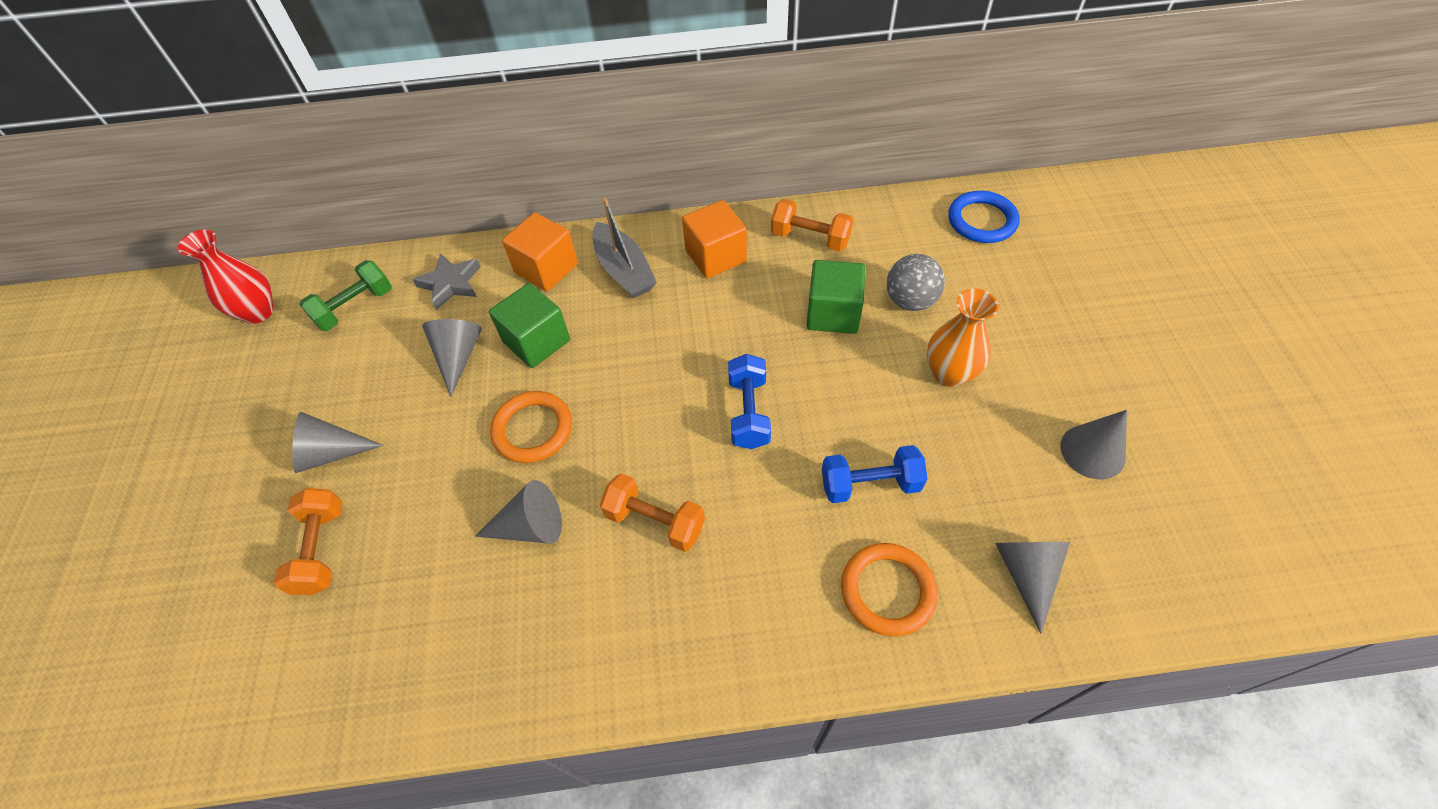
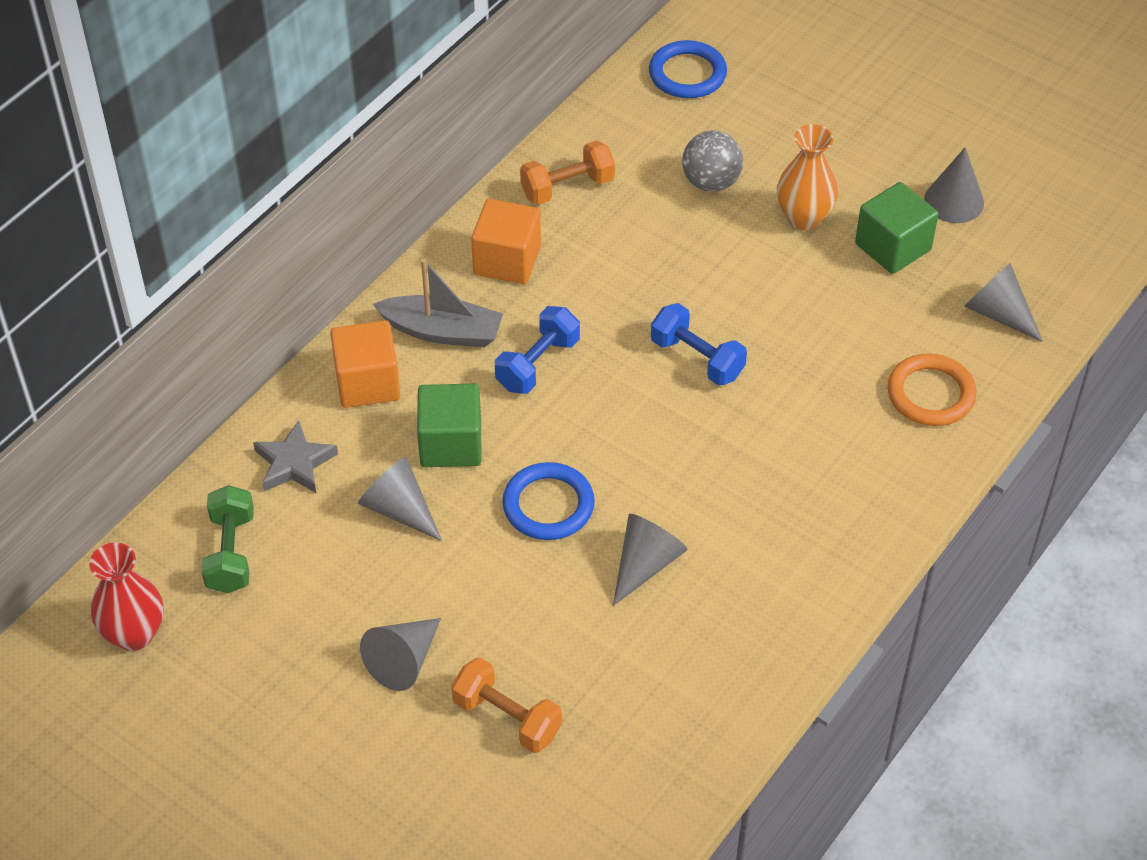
camera: 50 degrees left, 5 degrees down
(533, 429) = (548, 505): orange ring -> blue ring
(655, 521) = (729, 484): orange dumbbell -> none
(833, 313) = (665, 236): green cube -> green cube (893, 247)
(870, 484) = (841, 338): blue dumbbell -> blue dumbbell (537, 364)

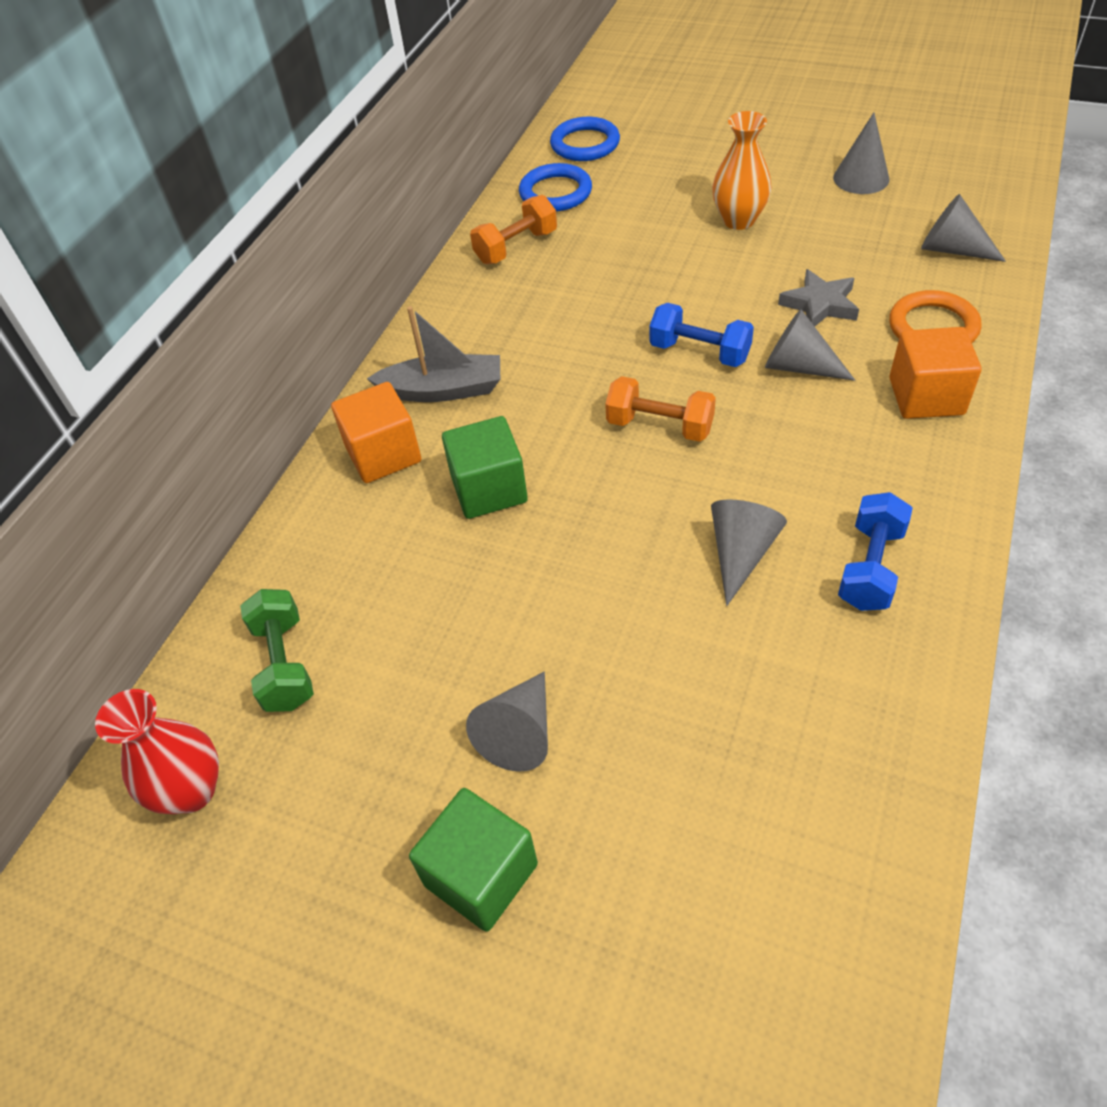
camera: 10 degrees left, 0 degrees up
(294, 463) = (330, 550): grey star -> grey star (820, 304)
(399, 509) = (457, 568): grey cone -> grey cone (799, 366)
(507, 260) = (483, 316): orange cube -> orange cube (926, 396)
(507, 718) = (664, 767): orange dumbbell -> orange dumbbell (659, 426)
(537, 364) = (548, 395): blue dumbbell -> blue dumbbell (870, 567)
(548, 505) = (613, 522): blue ring -> blue ring (555, 192)
(711, 182) = (643, 214): grey ball -> none
(893, 247) = (829, 223): green cube -> green cube (481, 874)

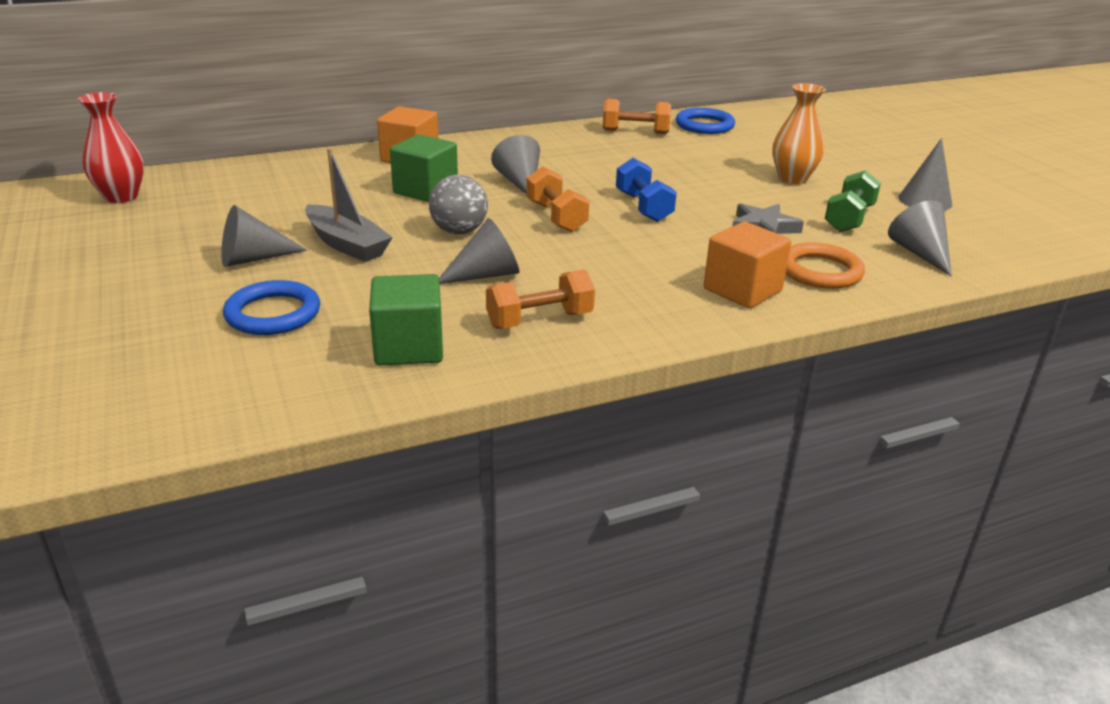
camera: 40 degrees right, 20 degrees down
(284, 664) = (228, 187): green dumbbell -> green dumbbell (849, 218)
(443, 390) = (483, 154): grey boat -> grey boat (347, 244)
(481, 874) = (141, 282): green cube -> green cube (409, 347)
(585, 144) = (766, 118): blue ring -> blue ring (273, 313)
(620, 518) = (459, 231): none -> grey ball
(799, 366) = (689, 240): grey cone -> grey cone (520, 182)
(870, 567) = (539, 320): blue dumbbell -> orange dumbbell

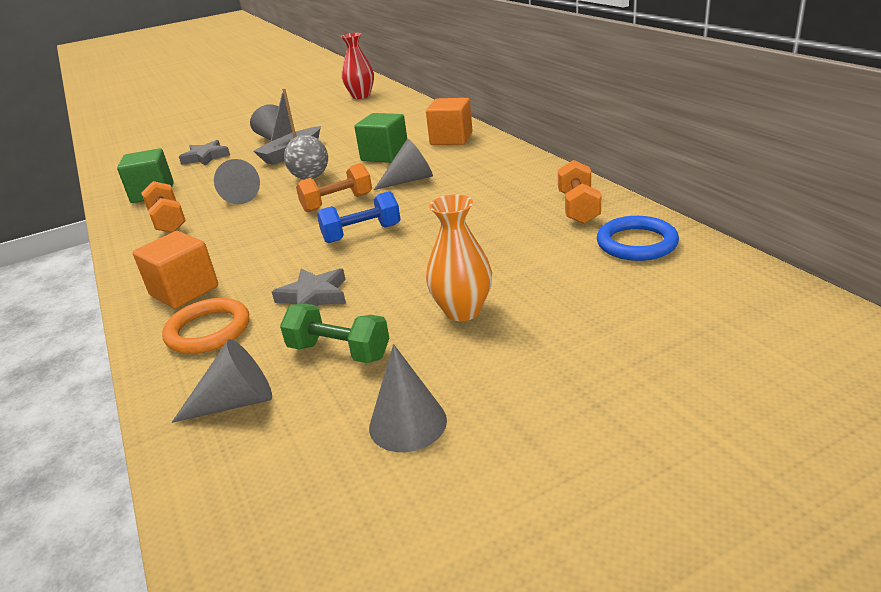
camera: 90 degrees right, 0 degrees up
(273, 313) = (206, 157): blue ring -> grey star

